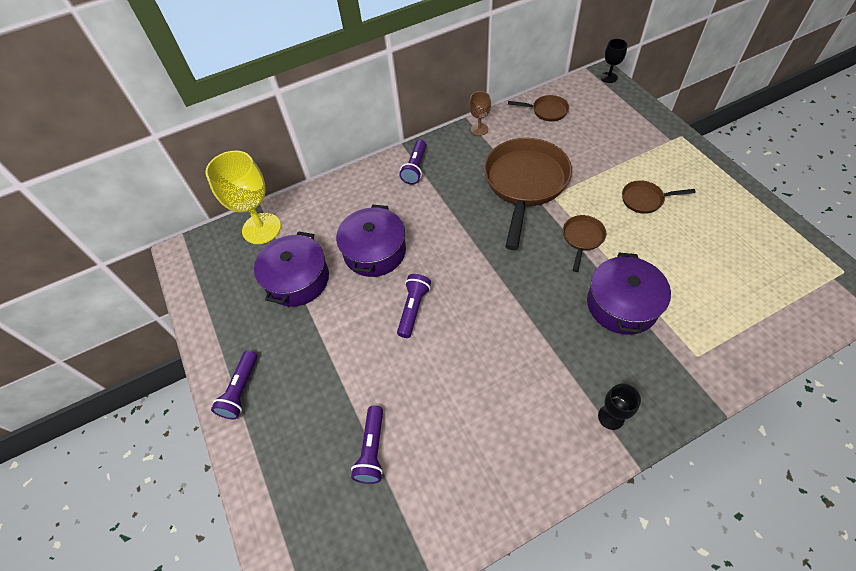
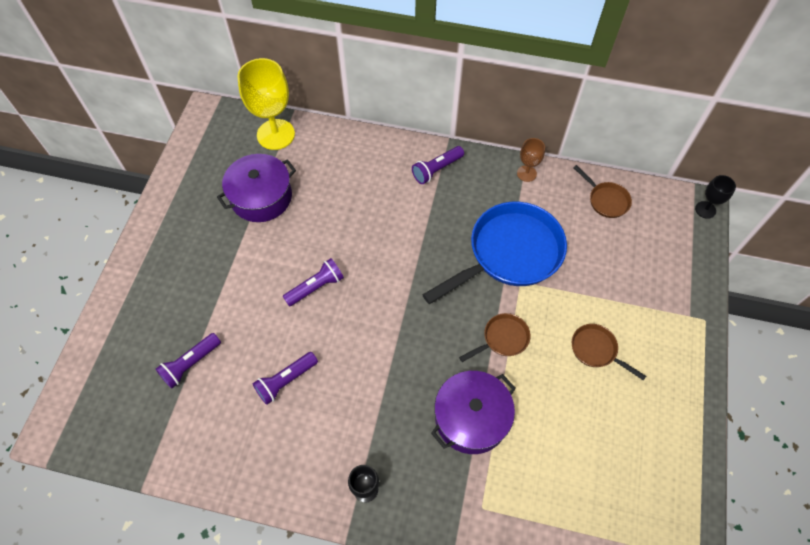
camera: 35 degrees right, 5 degrees up
(240, 390) = (153, 250): purple flashlight -> purple flashlight (286, 381)
(375, 251) = (334, 218): purple pot -> none
(525, 183) = (510, 253): brown pan -> blue pan

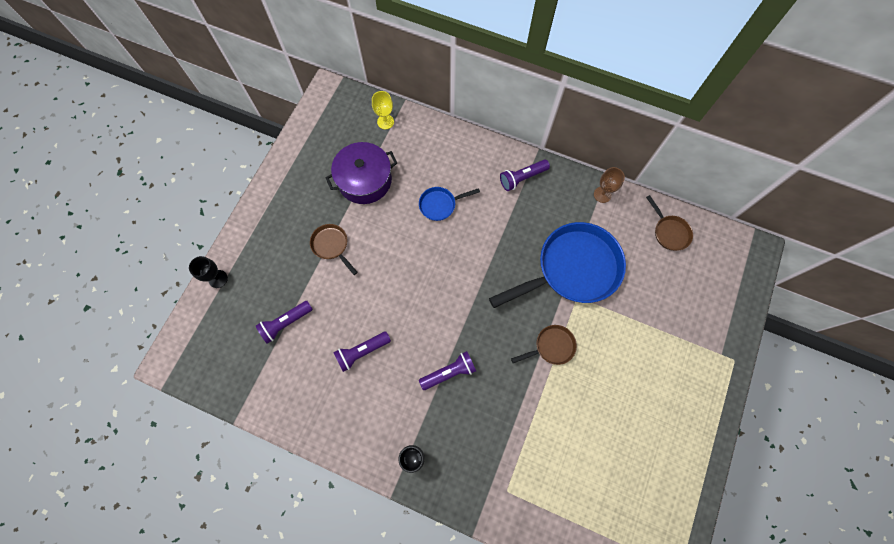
camera: 10 degrees right, 10 degrees up
(275, 134) = (385, 122): yellow goblet -> yellow goblet, size x0.50
(316, 287) = (399, 272): purple flashlight -> purple flashlight (449, 372)
(350, 210) = (440, 205): none -> blue pan
(471, 418) = (512, 412): purple pot -> none
(596, 350) = (631, 371): brown pan -> brown pan (331, 245)
(705, 210) = (759, 256): black goblet -> black goblet (218, 279)

